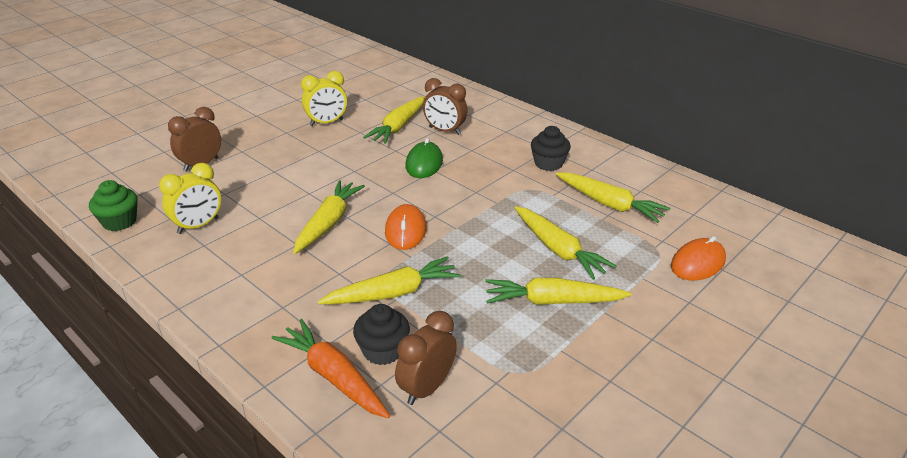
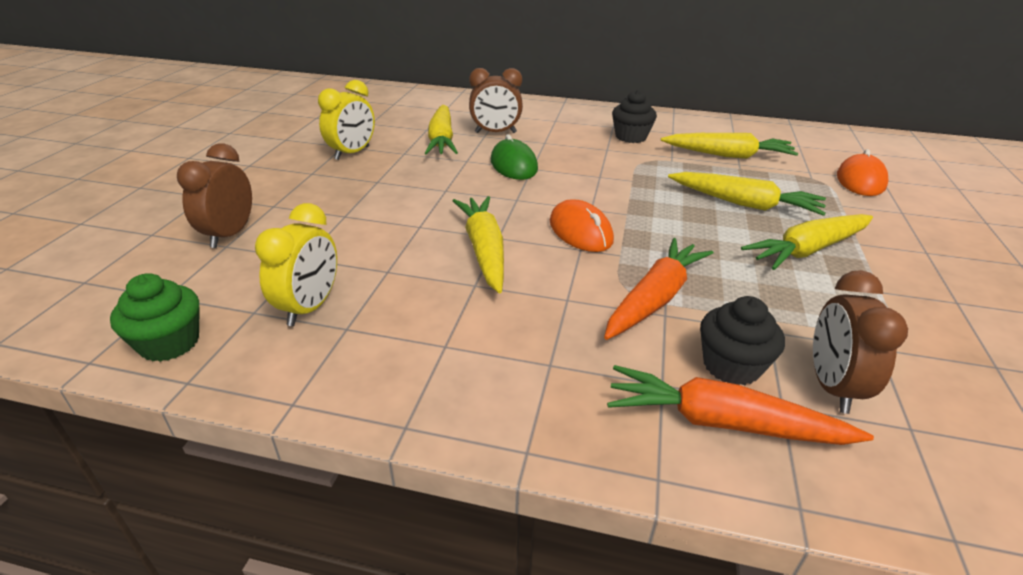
camera: 30 degrees left, 0 degrees up
(393, 293) = (655, 298): yellow carrot -> orange carrot

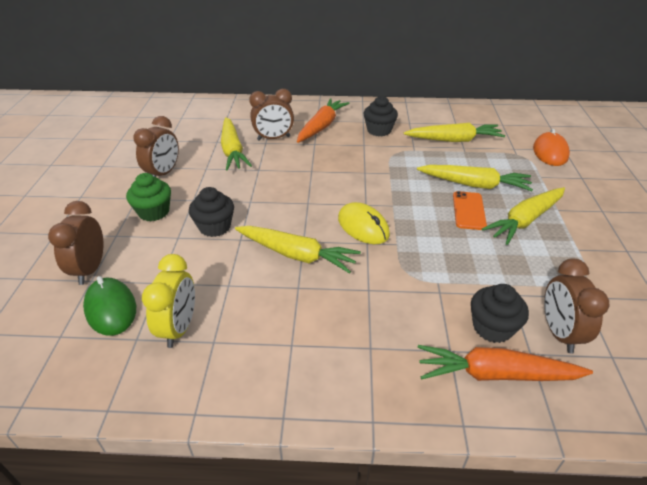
camera: 10 degrees left, 5 degrees up
(169, 343) = (80, 378): green cupcake -> green cupcake (154, 212)
(352, 153) = (163, 173): yellow clock -> brown clock
(393, 210) = (215, 227): none -> black cupcake
(484, 250) = (296, 255): yellow carrot -> yellow carrot turned 135 degrees clockwise
(513, 165) = (296, 169): green mouse -> green mouse (111, 309)
(580, 231) = (363, 226): orange mouse -> yellow mouse
(655, 298) = (429, 279): orange carrot -> orange carrot (321, 126)
(729, 230) = (468, 210): none -> orange phone

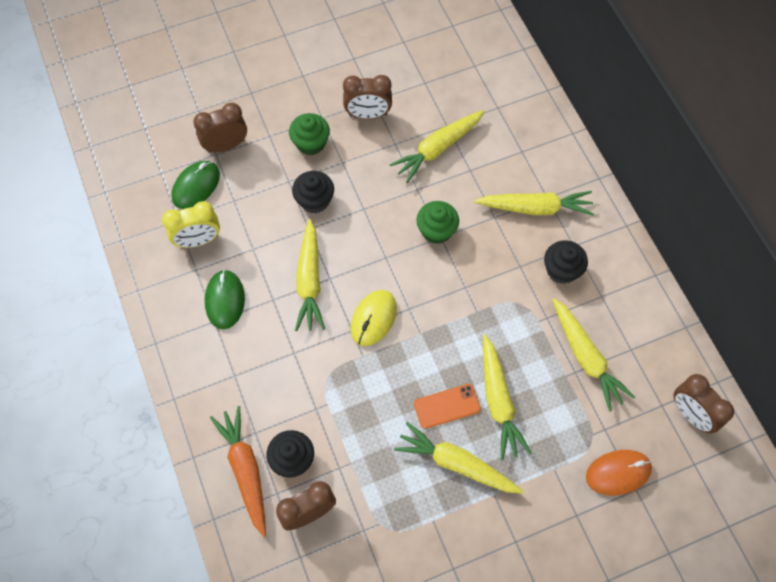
camera: 65 degrees right, 25 degrees up
(272, 327) = (225, 300): none -> green mouse
(273, 138) = (482, 173): brown clock -> brown clock (691, 414)
(304, 171) = (436, 230): none -> green cupcake
(321, 126) = (535, 208): orange carrot -> yellow carrot

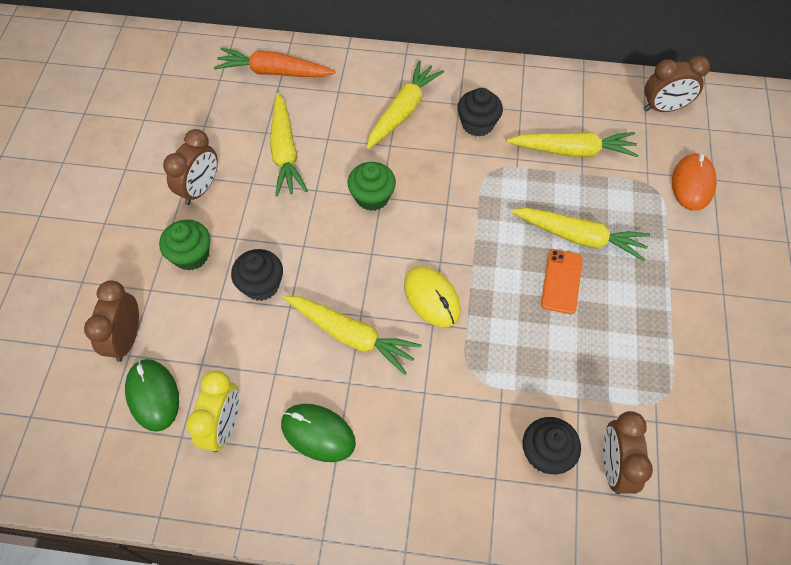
camera: 60 degrees left, 5 degrees down
(245, 470) = (535, 510): orange carrot -> orange carrot (274, 72)
(456, 464) = (625, 303): yellow carrot -> none

